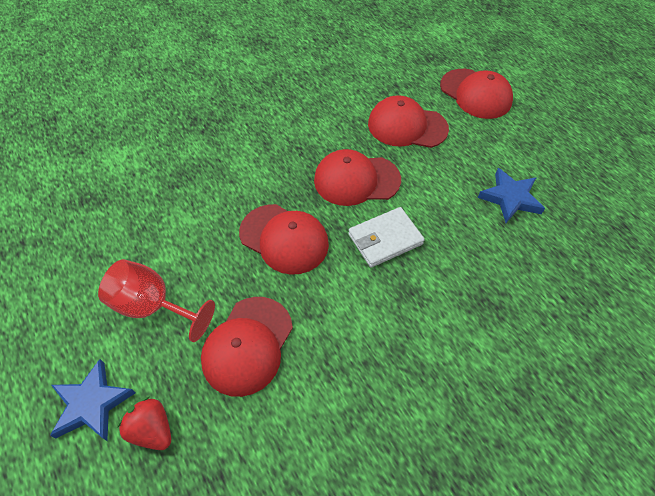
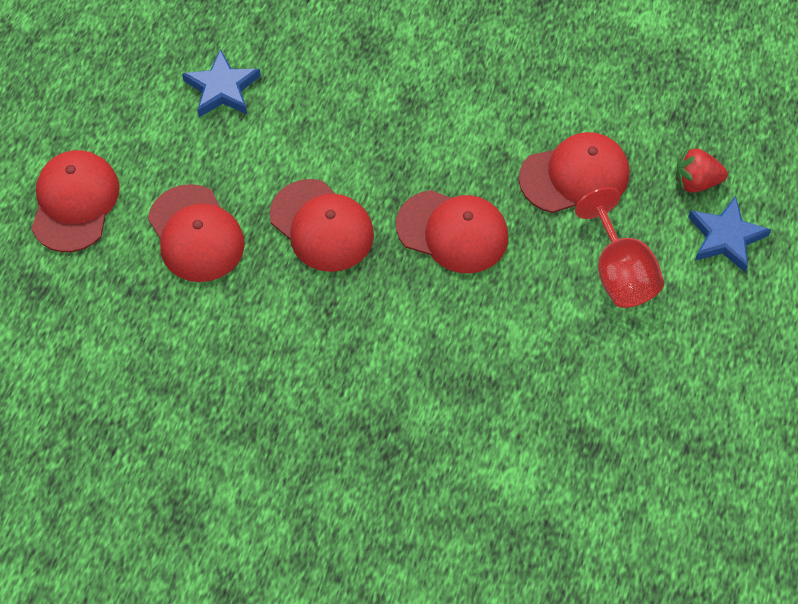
camera: 130 degrees left, 5 degrees up
(152, 429) = (696, 182): red strawberry -> red strawberry turned 90 degrees clockwise
(284, 239) = (452, 232): red cap -> red cap turned 120 degrees clockwise
(385, 239) = (372, 154): white wallet -> none

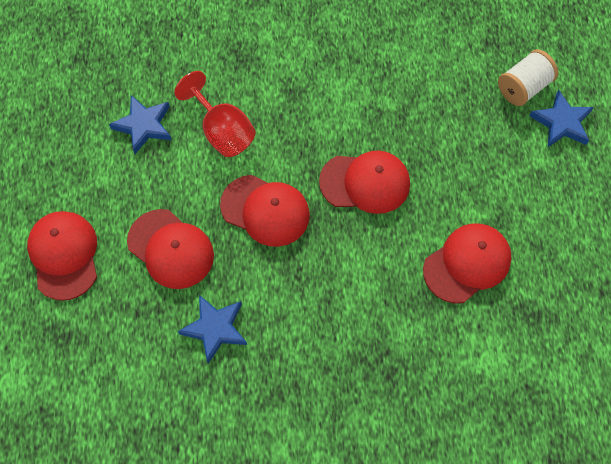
camera: 20 degrees left, 5 degrees up
(209, 337) = (215, 328): none -> blue star
(575, 176) = (436, 110): red cap -> red cap (467, 264)
(619, 273) = (499, 174): red goblet -> red goblet (222, 131)
(696, 182) = (523, 87): red strawberry -> white spool

